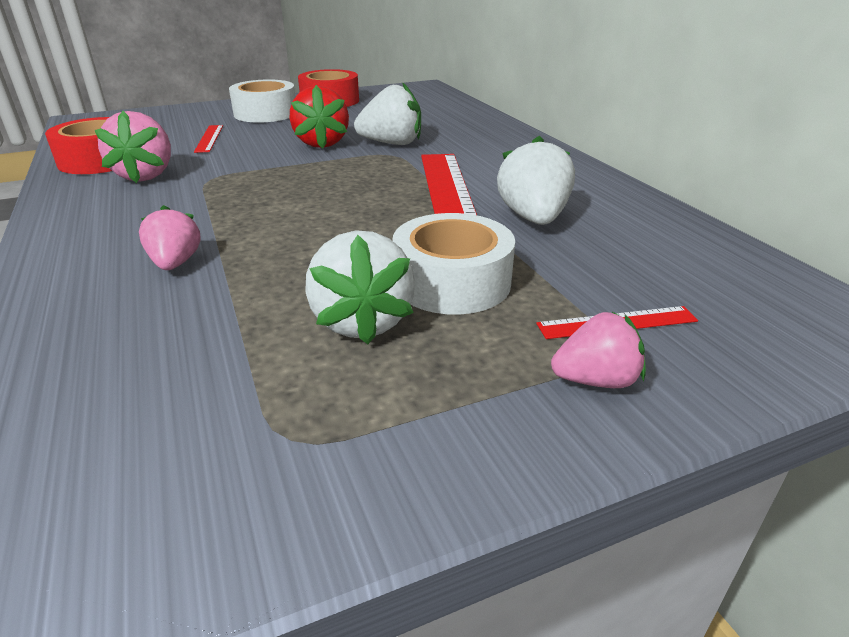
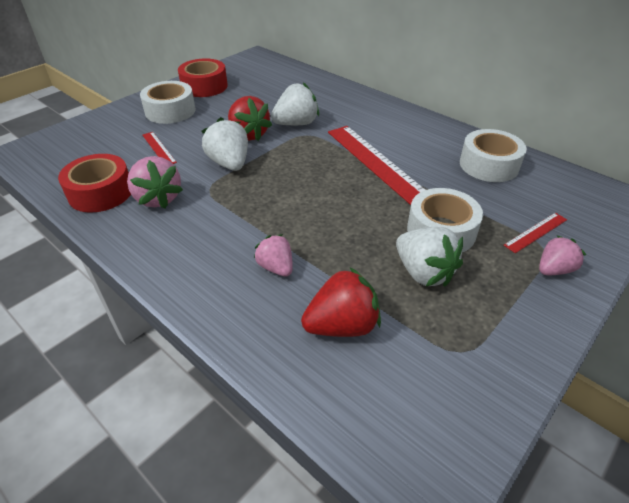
camera: 25 degrees left, 10 degrees up
(165, 346) = (342, 325): none -> red strawberry
(533, 218) = (439, 170): white strawberry -> white strawberry (229, 163)
(624, 228) = (489, 165): none -> white tape

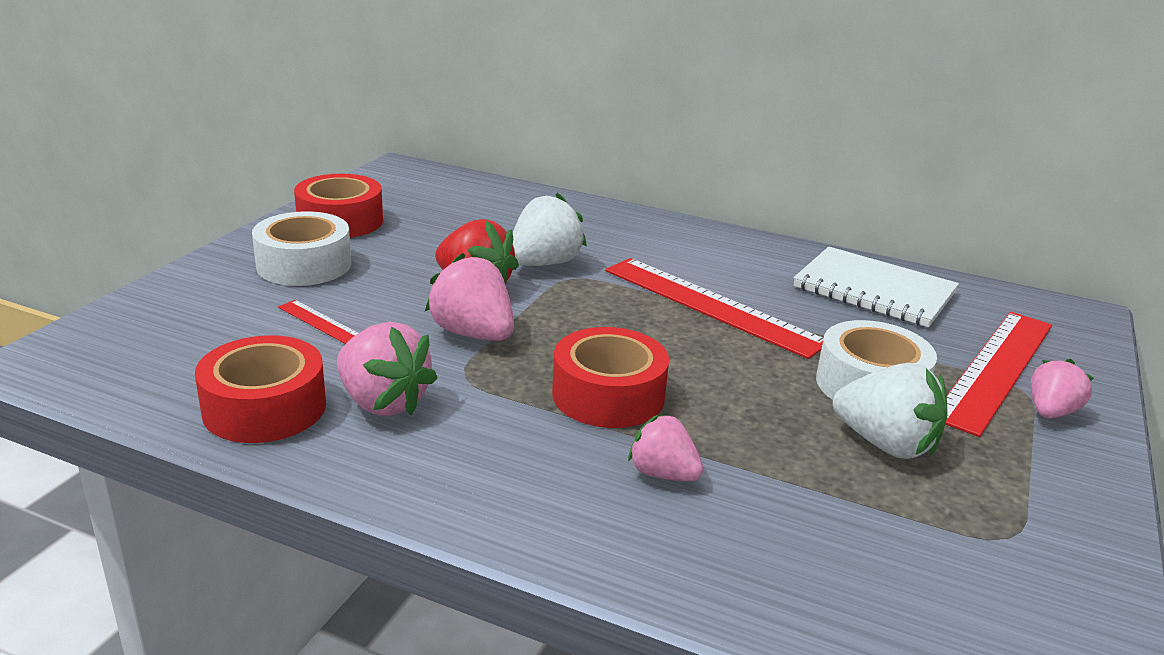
camera: 20 degrees left, 15 degrees down
(229, 163) = (473, 334): white strawberry -> pink strawberry
(278, 212) = (608, 395): none -> red tape
(342, 325) = (822, 536): red strawberry -> none
(489, 165) = (874, 290): white tape -> white notebook
(536, 232) = (996, 369): red ruler -> red ruler, size x2.10

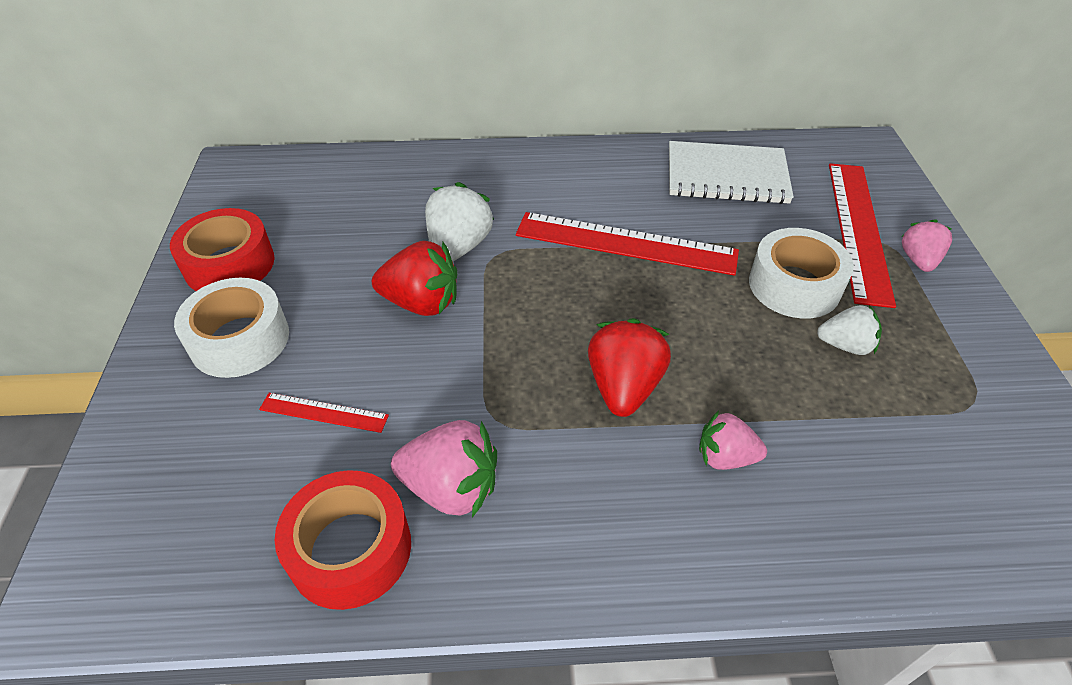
camera: 25 degrees left, 20 degrees up
(473, 334) = (464, 363): pink strawberry -> none
(608, 395) = (624, 387): red tape -> red strawberry
(886, 444) = (845, 345): white strawberry -> white strawberry, size x0.64

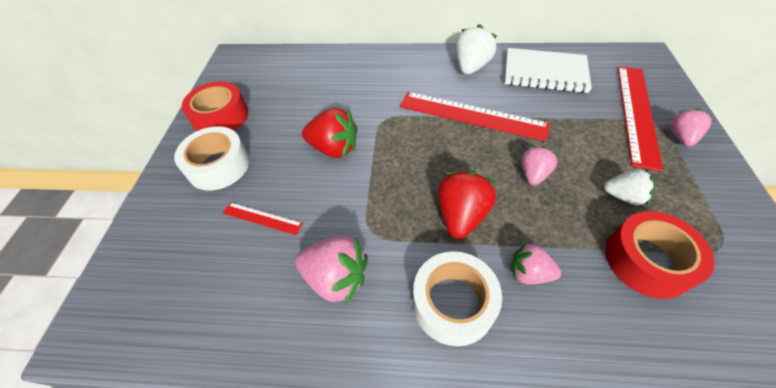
camera: 10 degrees right, 5 degrees up
(350, 549) = (264, 316): red tape -> red tape (647, 261)
(458, 247) = (362, 112): white strawberry -> white strawberry (471, 67)
(721, 323) = (533, 174): none -> pink strawberry
(794, 285) = (588, 150): white tape -> white tape (453, 303)

